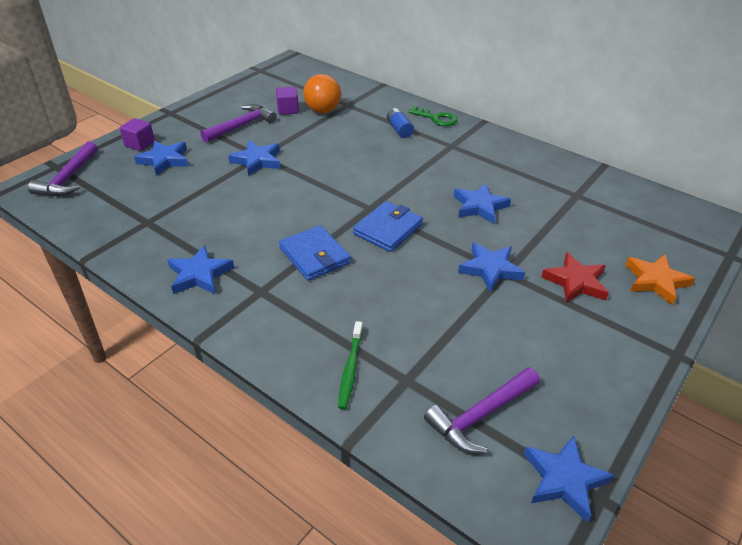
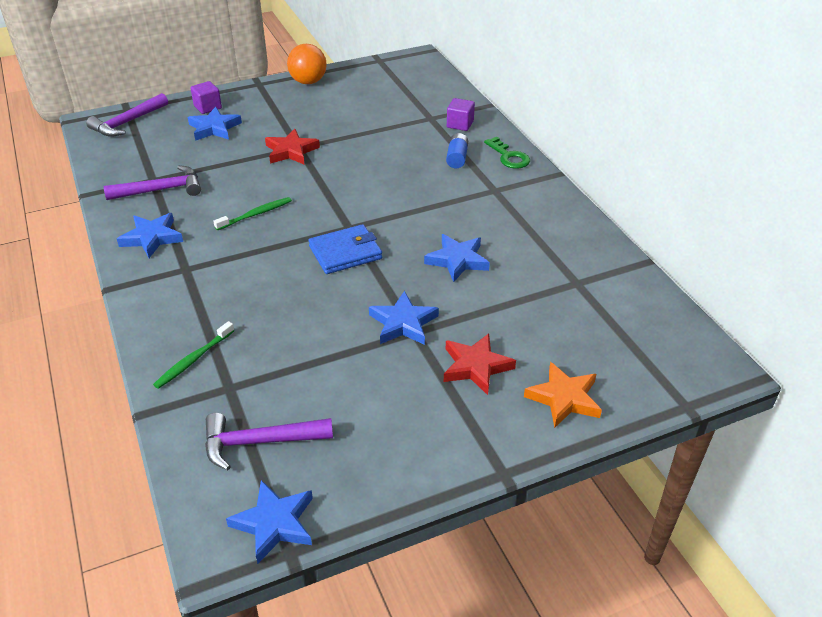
camera: 30 degrees right, 0 degrees up
(241, 126) = (309, 113): purple hammer -> purple hammer (161, 190)
(257, 161) = (291, 151): blue star -> red star
(278, 222) = (255, 214): none -> green toothbrush
(288, 110) = (367, 108): purple cube -> purple cube (460, 124)
(315, 256) = (257, 254): blue wallet -> none
(322, 110) = (399, 118): orange ball -> orange ball (308, 82)

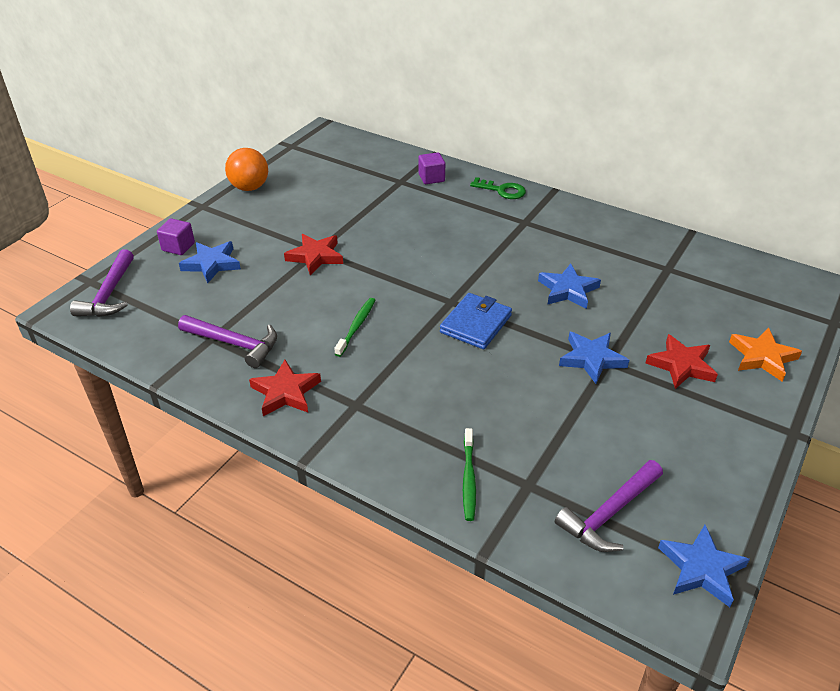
camera: 35 degrees left, 0 degrees up
(152, 238) = (286, 392): blue star -> red star
(161, 190) = (235, 344): purple hammer -> purple hammer turned 75 degrees clockwise
(457, 158) = (464, 207): blue battery -> none

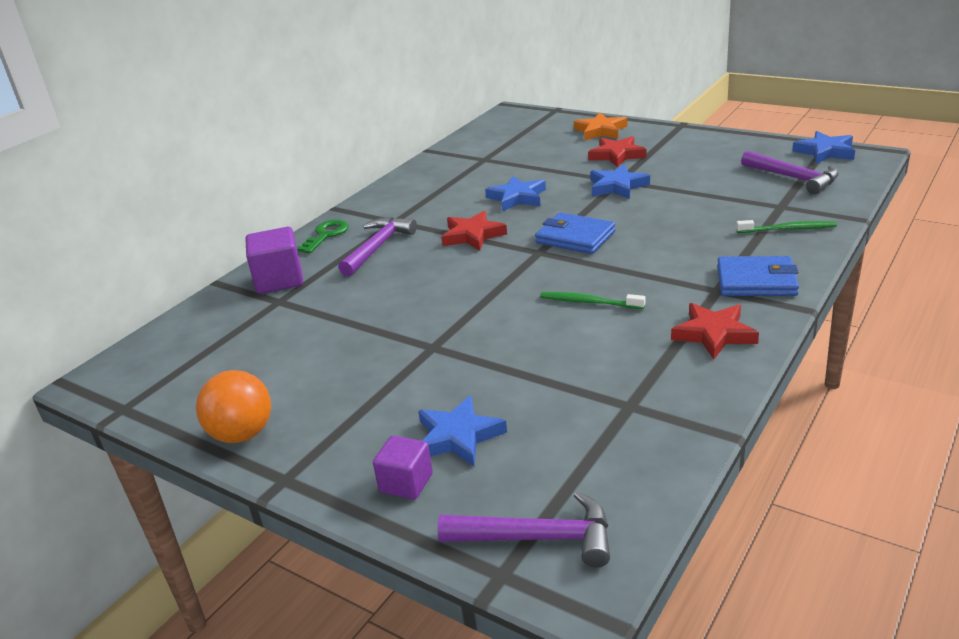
camera: 85 degrees left, 10 degrees down
(235, 344) = (637, 384): purple hammer -> purple hammer (378, 247)
(315, 256) = (447, 346): red star -> red star (472, 235)
(365, 433) = (756, 281): none -> blue wallet
(431, 178) = (279, 280): purple cube -> purple cube, size x1.57

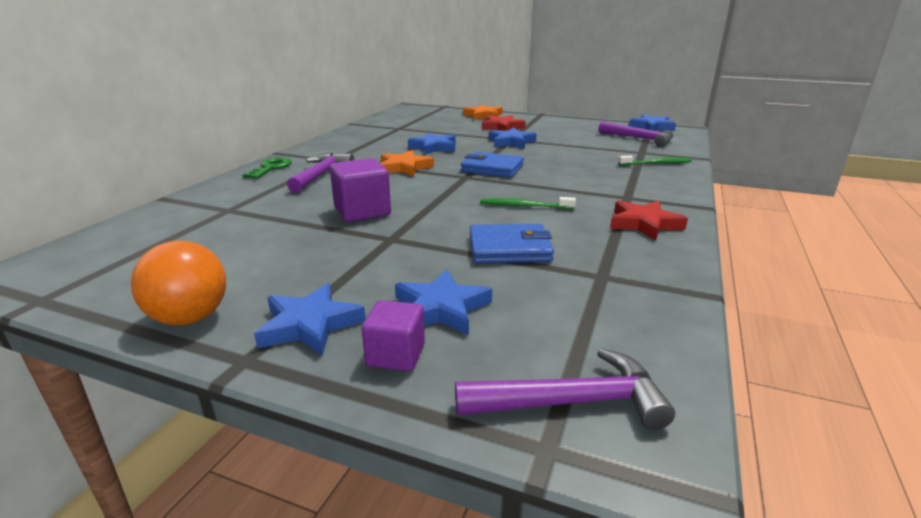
camera: 15 degrees left, 5 degrees down
(279, 280) = (228, 196): purple cube -> purple cube (362, 211)
(340, 448) = (310, 325): none -> blue star
(472, 235) = (404, 167): red star -> orange star
(756, 281) = (654, 191): blue wallet -> blue wallet (509, 248)

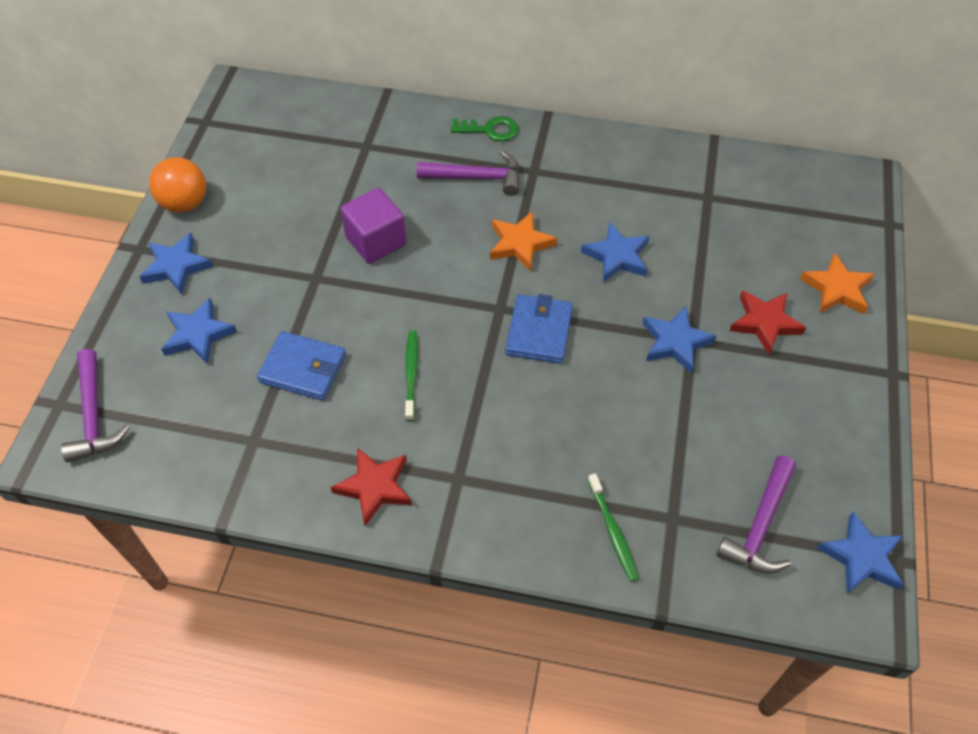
camera: 80 degrees right, 30 degrees up
(396, 355) = (142, 320): purple cube -> none
(509, 248) = (303, 368): blue wallet -> blue wallet turned 60 degrees counterclockwise

